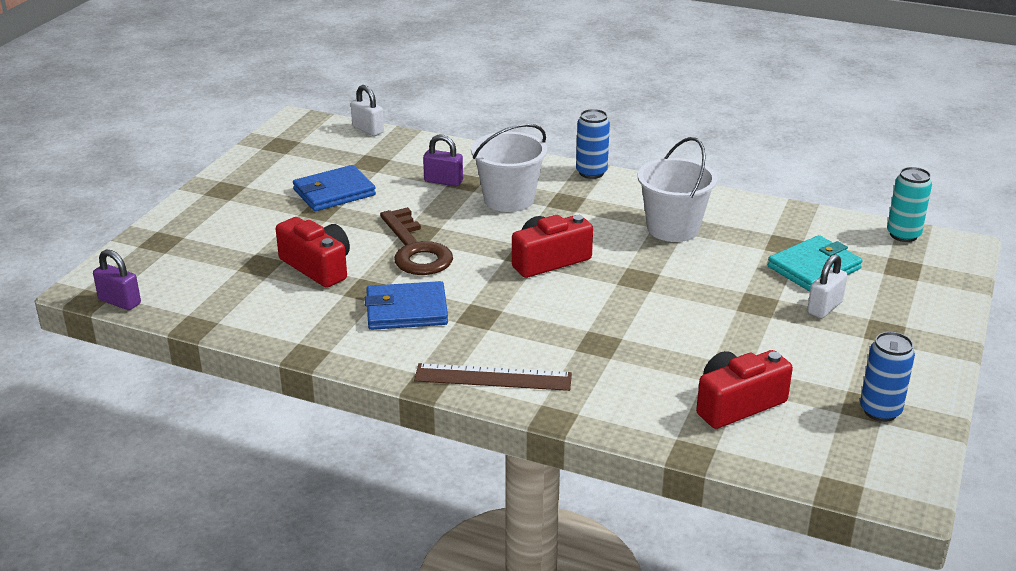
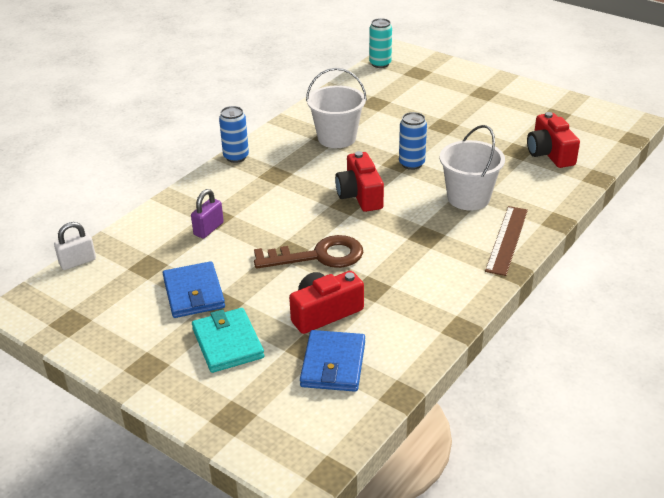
camera: 75 degrees left, 5 degrees up
(120, 302) = (341, 448): purple padlock -> none
(406, 310) = (409, 270): blue wallet -> blue wallet (333, 364)
(509, 199) = (258, 200): white bucket -> white bucket (468, 198)
(814, 268) = (407, 99): turquoise wallet -> turquoise wallet (227, 343)
(824, 307) = (453, 105): white padlock -> none
(880, 411) = (561, 111): blue can -> blue can (411, 164)

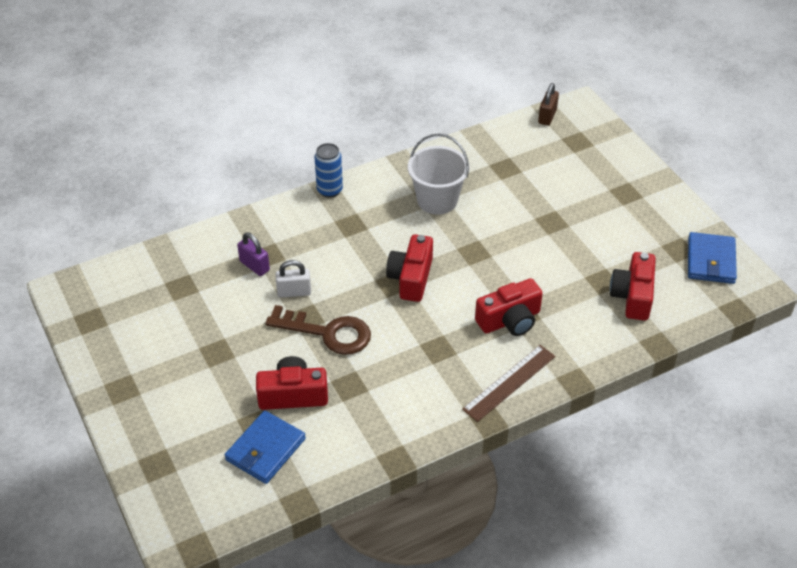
camera: 25 degrees right, 10 degrees up
(78, 262) = (129, 260): white padlock -> white padlock (294, 292)
(194, 293) = (201, 330): blue wallet -> blue wallet (711, 261)
(208, 229) = (254, 266): purple padlock -> purple padlock turned 75 degrees clockwise
(227, 343) = (196, 393): turquoise wallet -> none
(380, 64) = (547, 116): turquoise can -> brown padlock
(411, 164) = (486, 258): blue can -> none
(468, 198) = (510, 320): white bucket -> red camera

